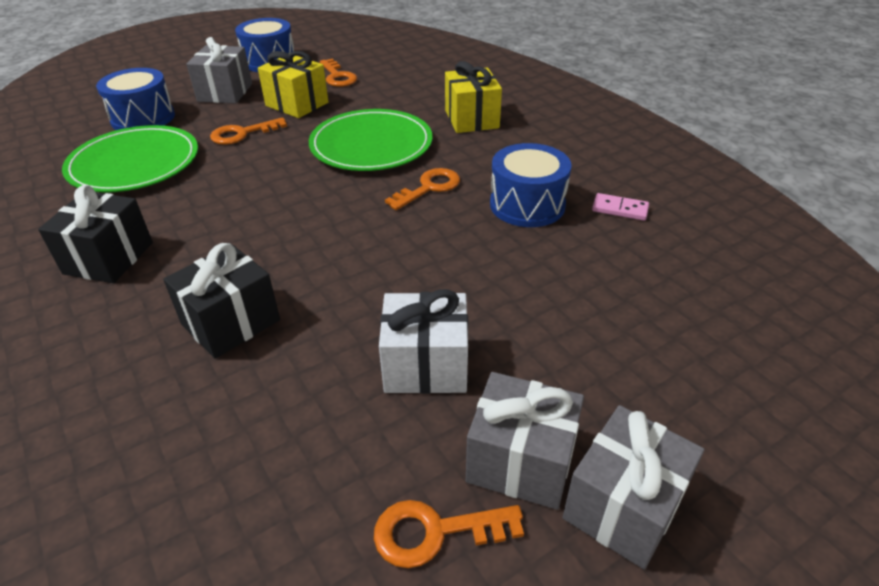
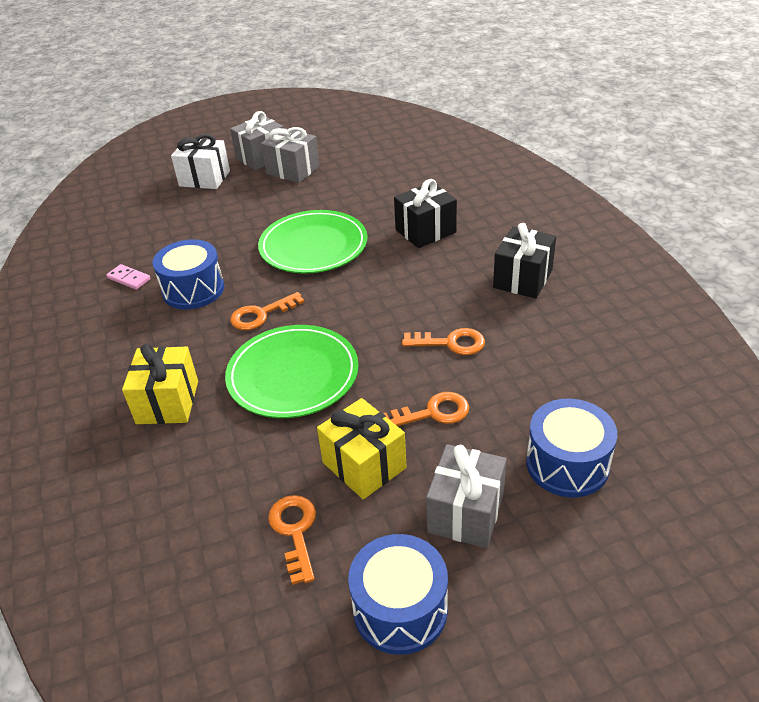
camera: 165 degrees left, 0 degrees up
(134, 164) = (544, 379): green plate -> green plate (313, 246)
(426, 365) = (318, 203): white gift -> white gift (204, 178)
(435, 532) = (337, 156): orange key -> orange key (450, 343)

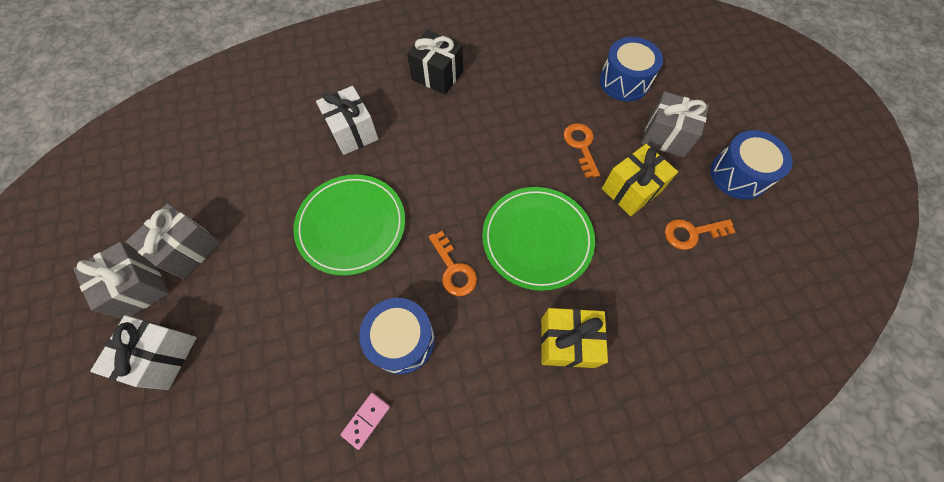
camera: 90 degrees left, 25 degrees up
(425, 231) = (352, 132): black gift -> white gift
(450, 343) = (508, 128): orange key -> none

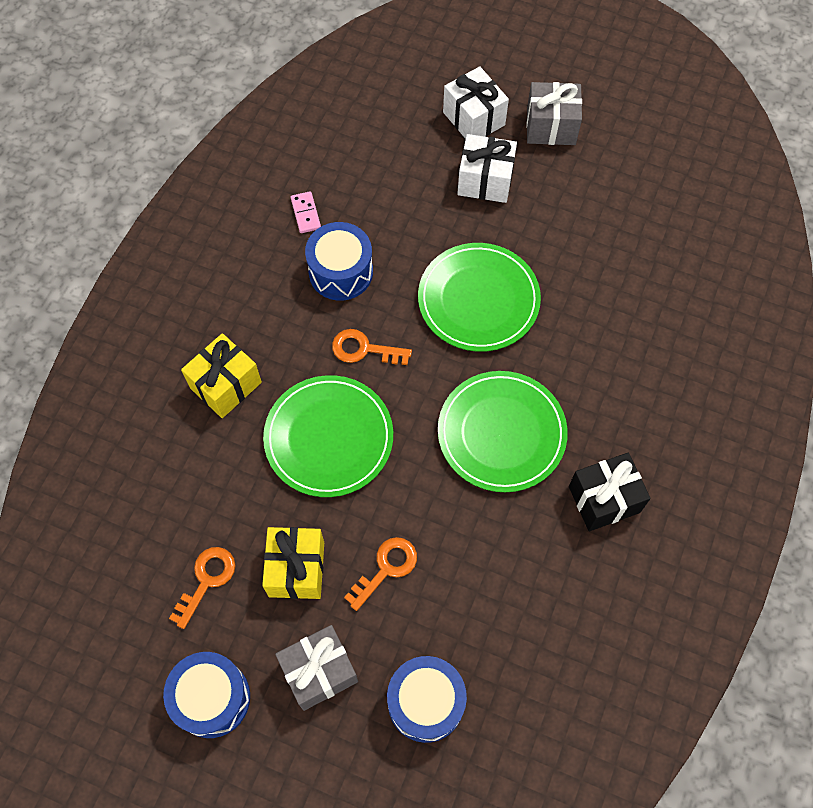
camera: 130 degrees right, 0 degrees up
(188, 249) = (560, 172): grey gift -> none
(352, 132) = (589, 365): white gift -> white gift (485, 181)
(442, 146) = (501, 433): none -> green plate
(581, 146) = (386, 568): orange key -> orange key turned 75 degrees counterclockwise

